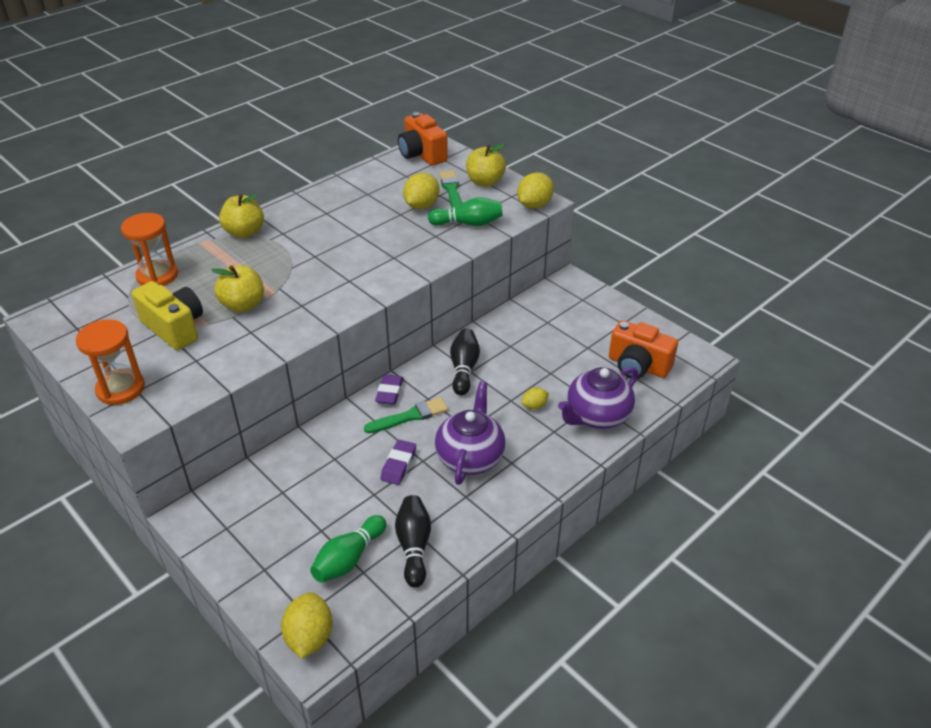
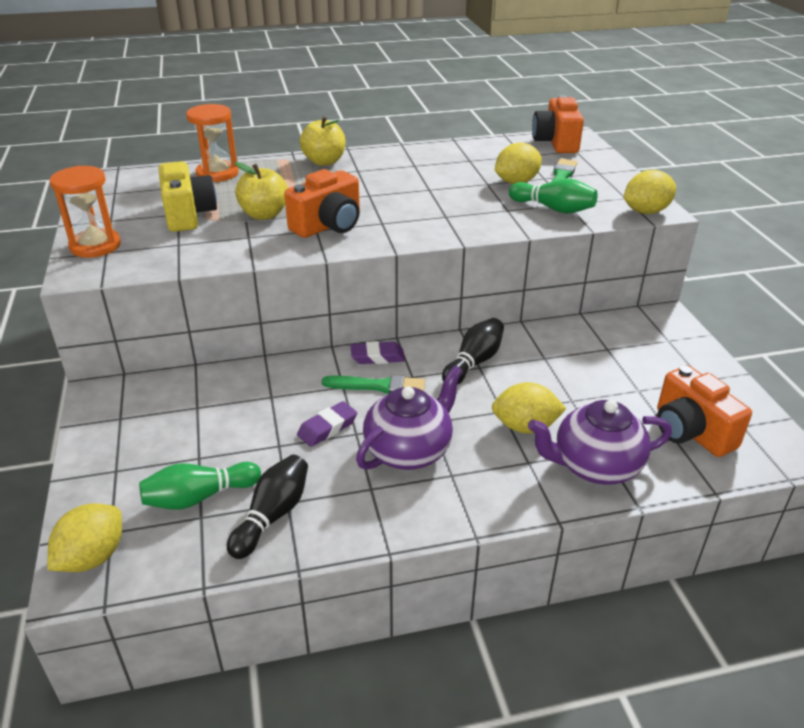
camera: 30 degrees right, 5 degrees down
(308, 298) = (328, 226): none -> orange camera
(389, 392) = (377, 357): purple eraser -> purple eraser turned 45 degrees clockwise
(485, 182) = (605, 179): yellow apple -> none
(534, 406) = (525, 427): yellow lemon -> yellow lemon, size x1.80

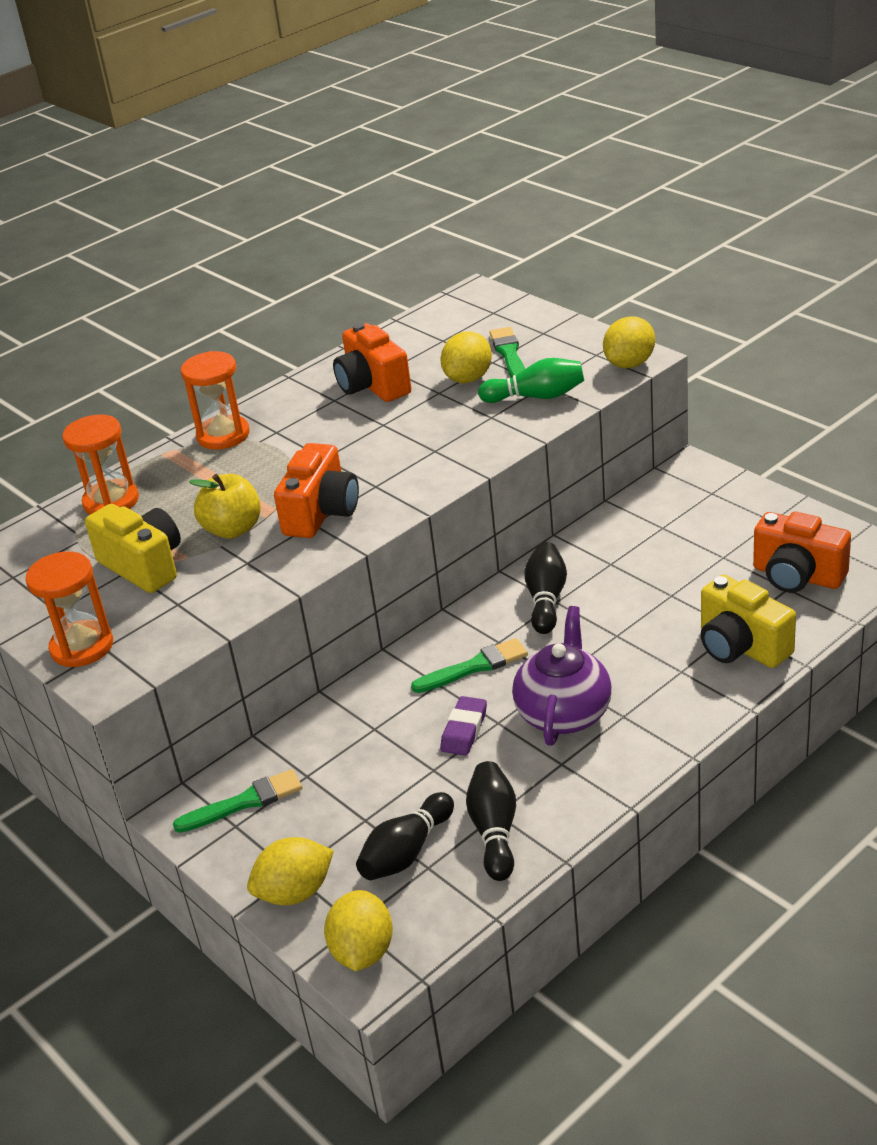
camera: 25 degrees left, 0 degrees up
(142, 405) = (244, 802): none -> green brush
(199, 497) = (406, 852): green bowling pin -> black bowling pin
(324, 161) = (223, 435): yellow apple -> orange hourglass
(377, 357) = (443, 638): purple eraser -> none
(525, 427) = (650, 640): yellow lemon -> yellow lemon (295, 892)
(556, 143) = (462, 309): orange camera -> orange camera (373, 386)
(595, 466) = (741, 647): purple teapot -> yellow camera

